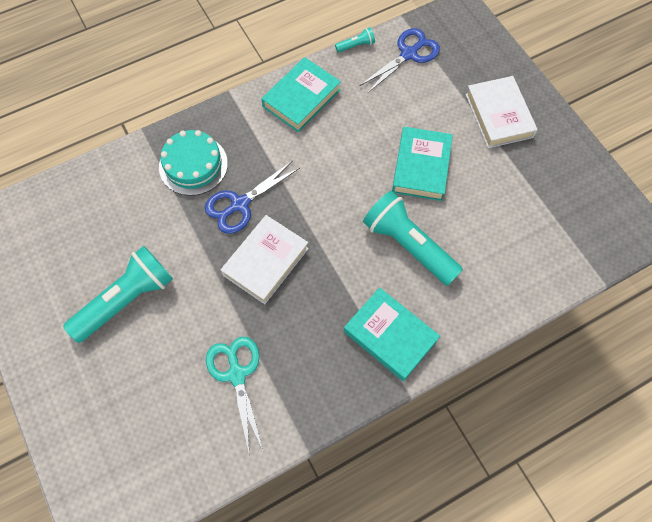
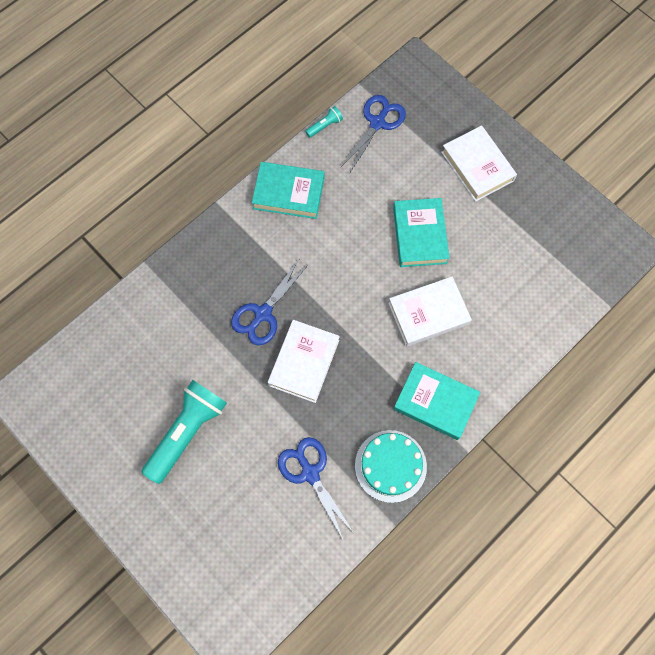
camera: 15 degrees left, 5 degrees up
(193, 165) = (206, 286): turquoise cake -> turquoise cake (390, 466)
(237, 374) = (310, 473): turquoise scissors -> blue scissors
(301, 98) = (288, 193): turquoise book -> turquoise book turned 75 degrees clockwise
(408, 245) = (428, 313): turquoise flashlight -> white book

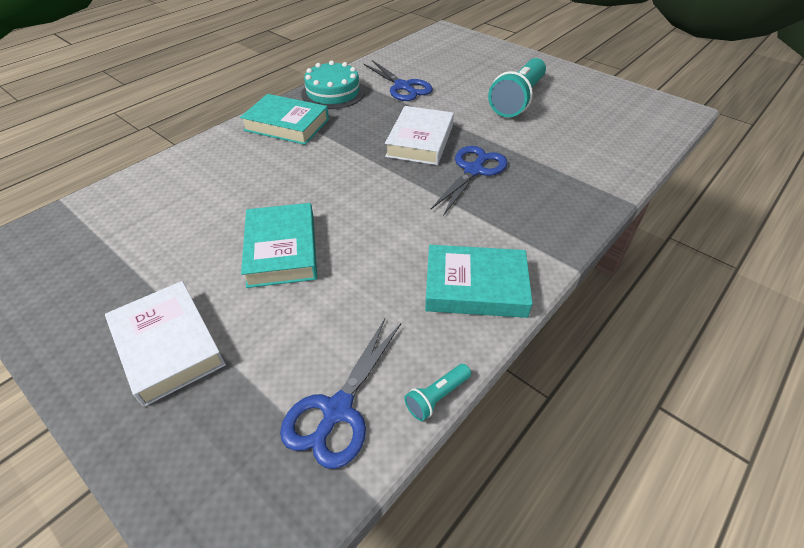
camera: 175 degrees right, 25 degrees down
(428, 313) = (283, 180): white book -> none

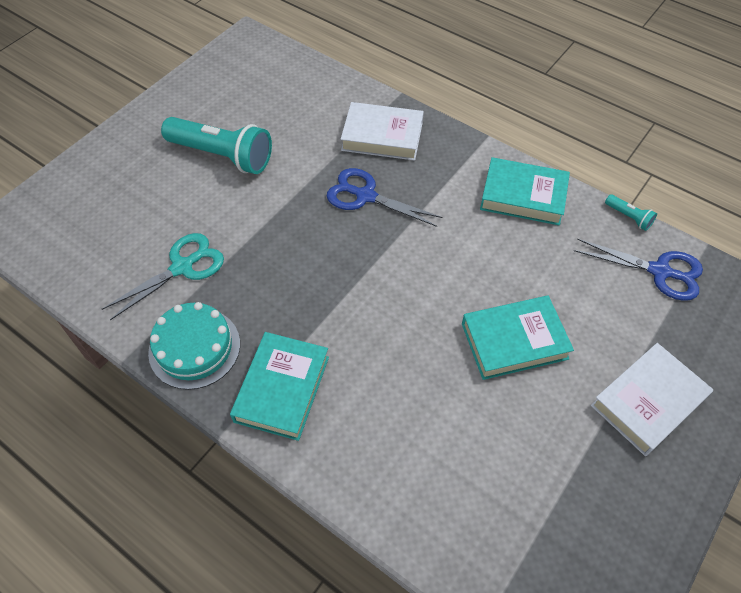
camera: 95 degrees left, 10 degrees up
(403, 87) = (182, 267): blue scissors -> turquoise scissors
(420, 141) = (313, 242): white book -> white book (382, 136)
(475, 287) = (523, 196): turquoise book -> turquoise book turned 75 degrees counterclockwise

